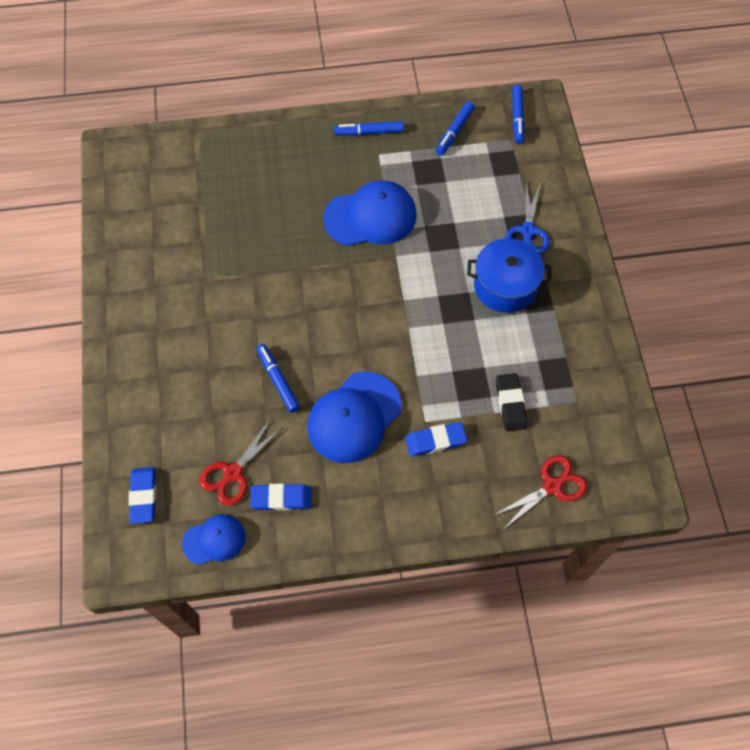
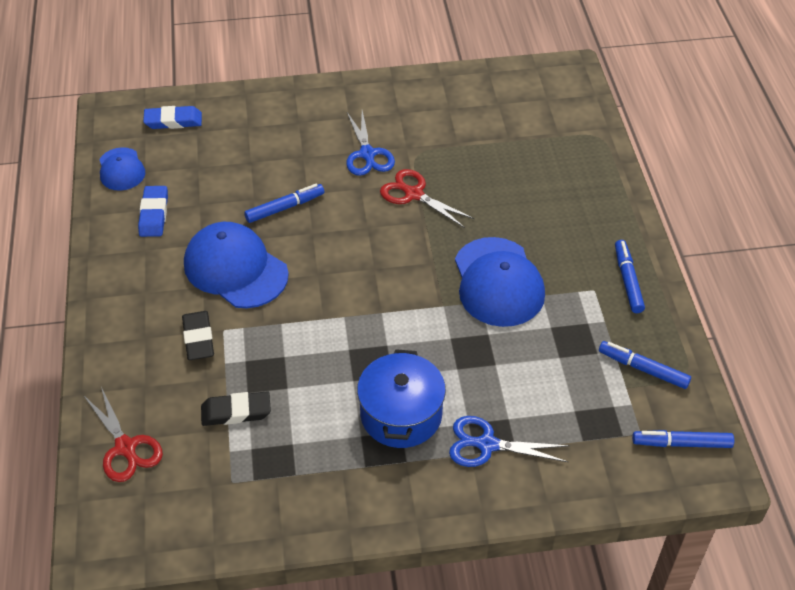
camera: 90 degrees right, 15 degrees down
(211, 313) = (367, 155): none -> blue scissors
(232, 474) = (185, 178): red scissors -> red scissors (413, 194)
(435, 441) = (198, 338): blue eraser -> black eraser

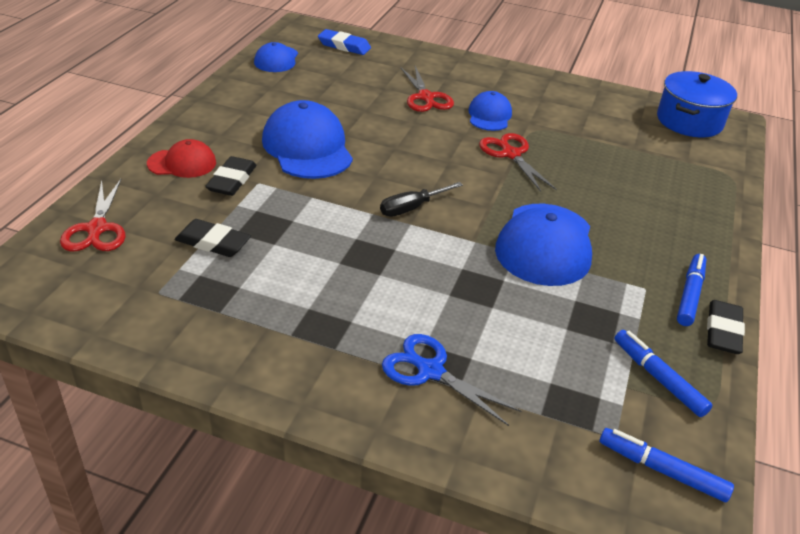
camera: 25 degrees right, 10 degrees down
(138, 341) = (182, 163): none -> red cap
(154, 214) = (275, 92): blue eraser -> none
(284, 208) = (386, 124): blue marker -> none
(297, 157) = (426, 98): none -> red scissors
(367, 155) = (489, 115): blue scissors -> blue cap
(371, 295) = (411, 208): none -> black screwdriver
(401, 414) = (362, 308): blue pot -> blue pot (689, 121)
(666, 304) = (723, 331): none -> black eraser

